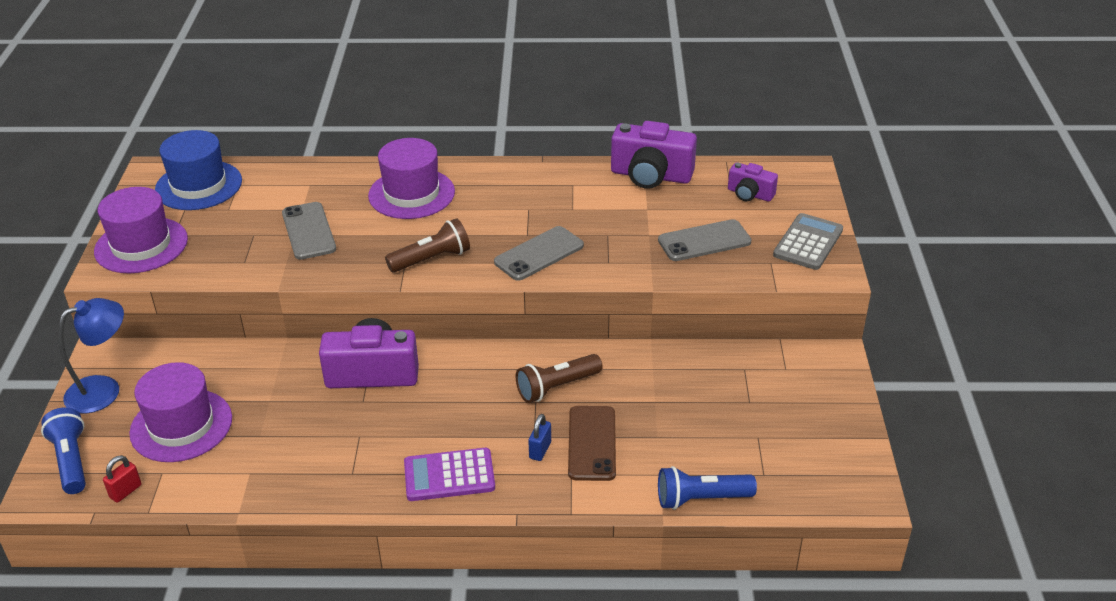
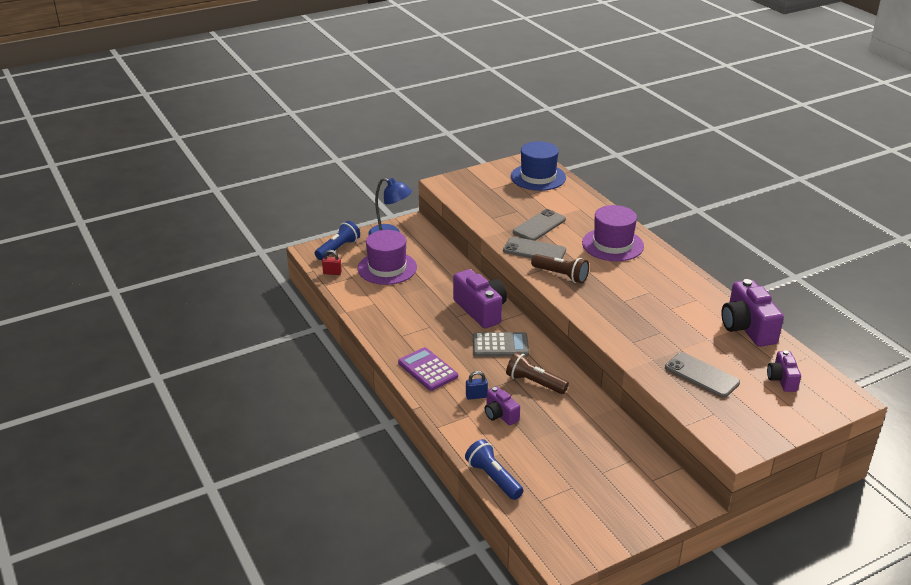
camera: 60 degrees right, 5 degrees down
(141, 245) = (472, 183): purple hat -> none
(539, 254) = (610, 312): grey phone -> grey phone (534, 250)
(592, 443) = (500, 415): brown phone -> purple camera
(808, 242) = (757, 425): grey calculator -> grey calculator (500, 345)

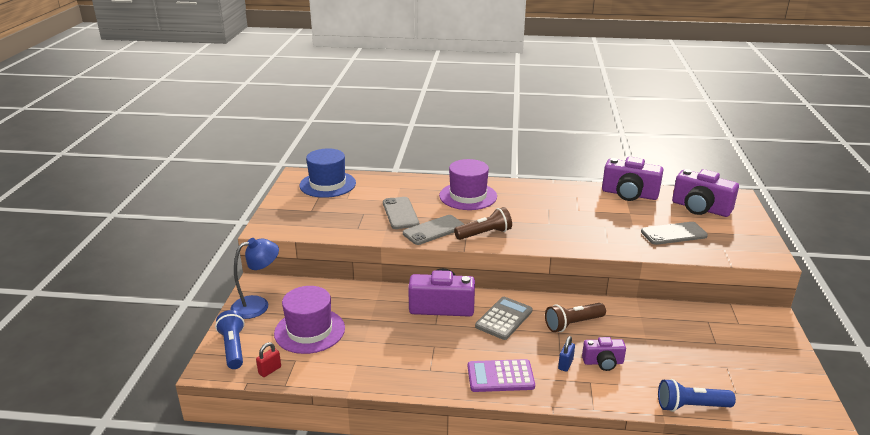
camera: 55 degrees left, 5 degrees down
(782, 379) = (700, 208): purple camera -> purple camera, size x1.78

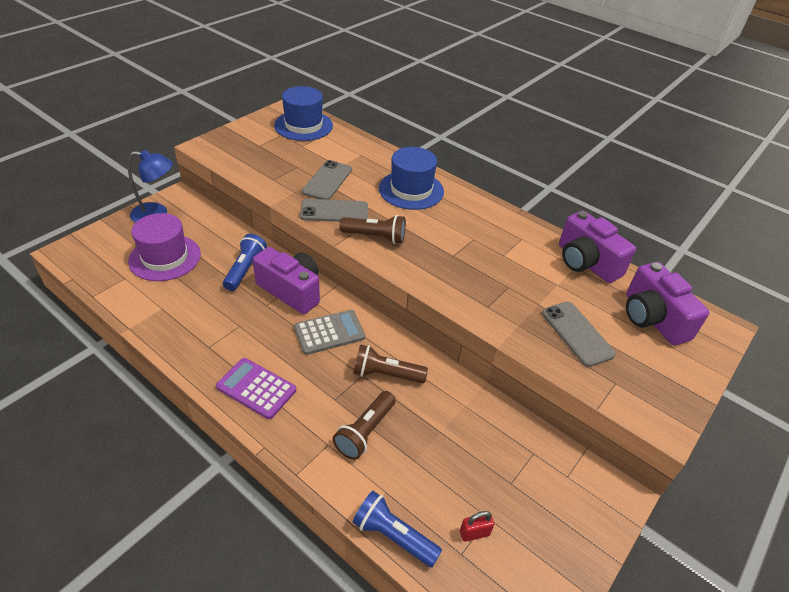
camera: 30 degrees right, 15 degrees up
(233, 348) = (98, 243): blue flashlight -> blue flashlight (245, 269)
(270, 370) = (98, 277): red padlock -> red padlock (474, 533)
(468, 196) = (411, 190): purple hat -> blue hat
(565, 364) = (327, 412): blue padlock -> none
(603, 362) = (365, 432): purple camera -> brown flashlight
(673, 234) = (577, 333): grey phone -> grey phone turned 45 degrees clockwise

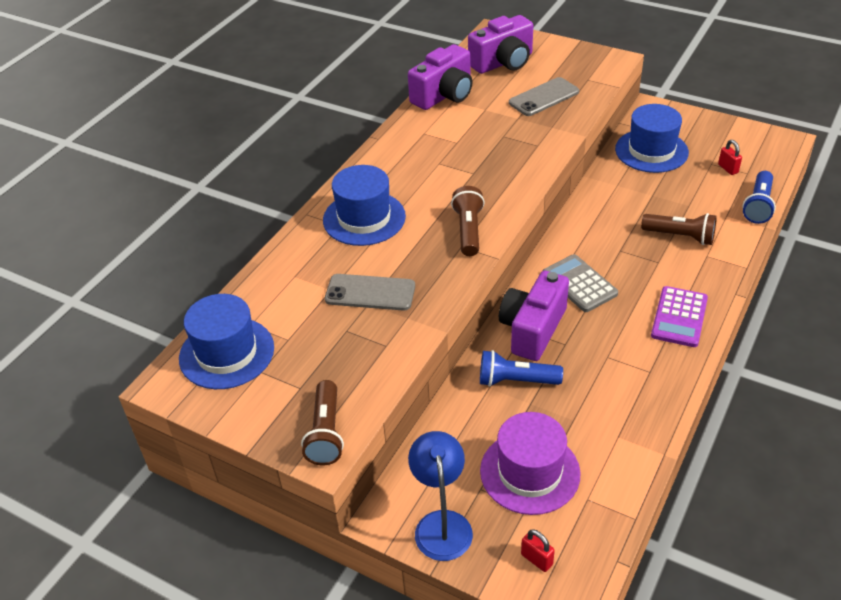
camera: 95 degrees left, 0 degrees up
(102, 245) = (536, 559): none -> red padlock
(334, 211) = (434, 272): grey phone -> none
(386, 374) = (610, 235): brown flashlight -> brown flashlight (326, 433)
(524, 460) = (651, 151): none -> blue hat

